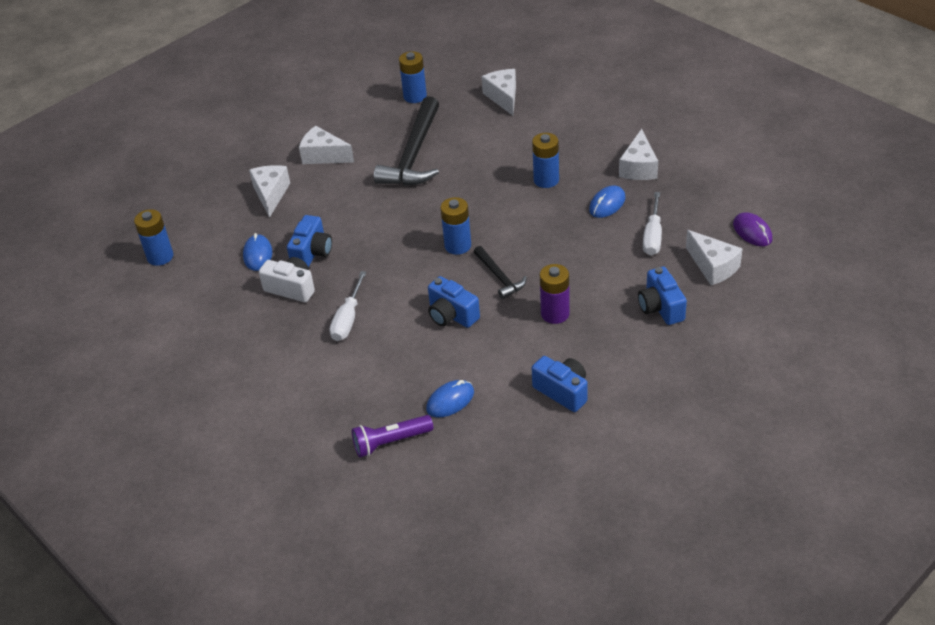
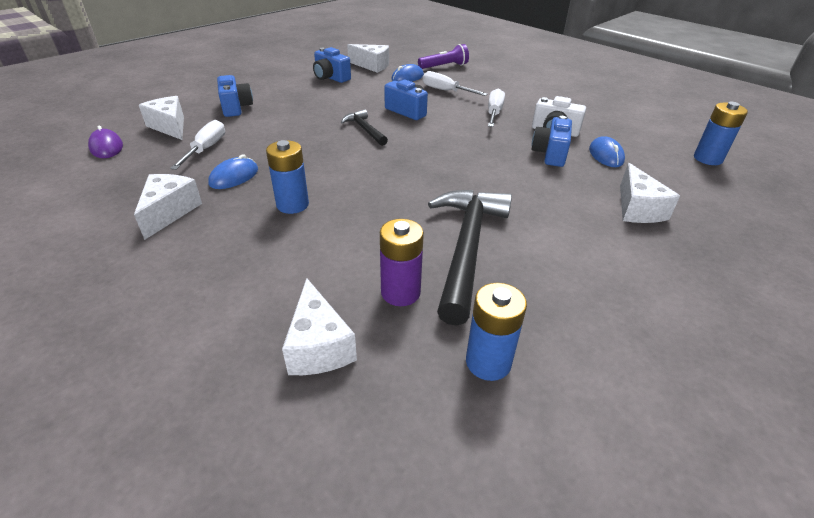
camera: 175 degrees right, 5 degrees down
(323, 156) = (599, 254): white cheese -> white cheese (372, 66)
(399, 366) = (445, 91): none -> white screwdriver
(458, 246) = (403, 152): blue battery -> none
(555, 314) = (323, 108): purple battery -> purple battery (400, 292)

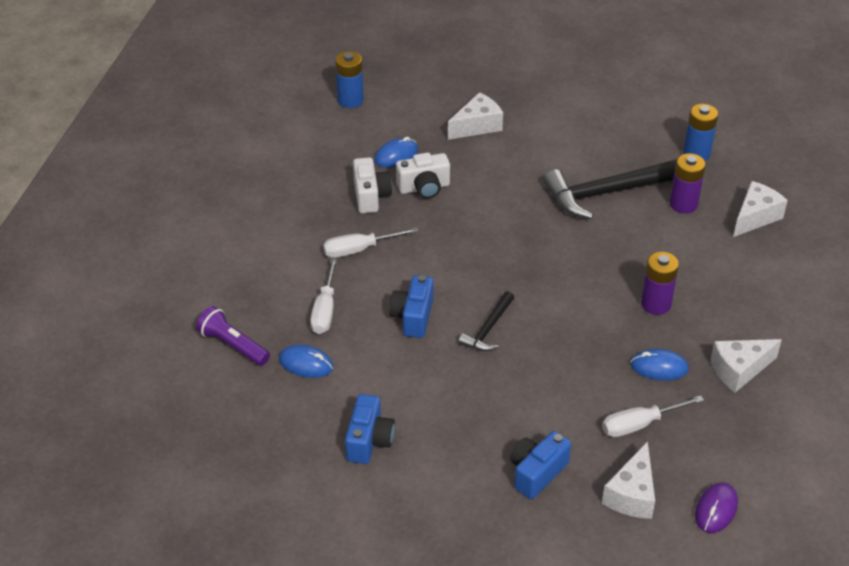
camera: 120 degrees left, 5 degrees up
(292, 205) = (656, 304): blue battery -> purple battery
(372, 66) = (288, 421): white cheese -> none
(550, 154) = (424, 188): blue camera -> white camera

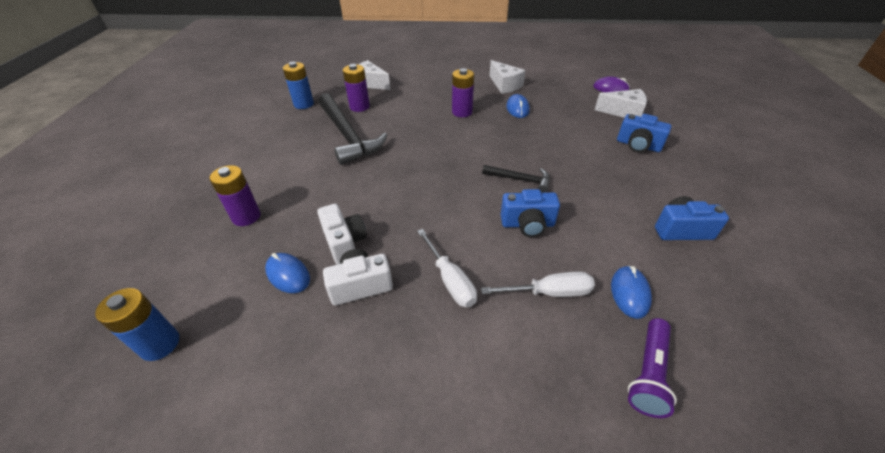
camera: 100 degrees left, 0 degrees up
(477, 126) = (246, 217): white cheese -> purple battery
(639, 424) = (569, 112): white screwdriver -> none

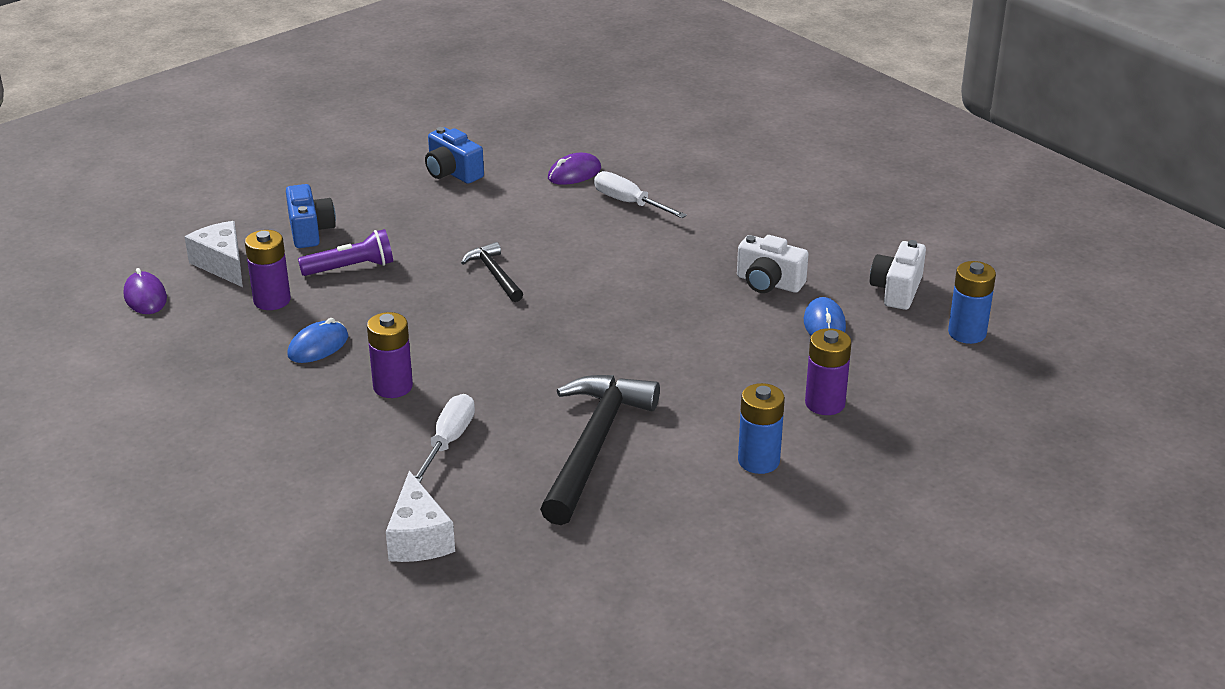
camera: 135 degrees left, 10 degrees down
(303, 104) = (584, 558): blue battery -> blue battery (758, 461)
(345, 243) = (746, 320): white camera -> white camera (896, 290)
(359, 107) = (508, 491): purple battery -> purple battery (272, 300)
(450, 280) = (691, 247): white screwdriver -> white screwdriver (448, 441)
(505, 85) = (246, 392): white cheese -> none
(527, 224) = (562, 242): blue camera -> none
(629, 293) = (574, 173): blue mouse -> purple mouse
(648, 373) = (639, 149): purple flashlight -> purple flashlight (351, 268)

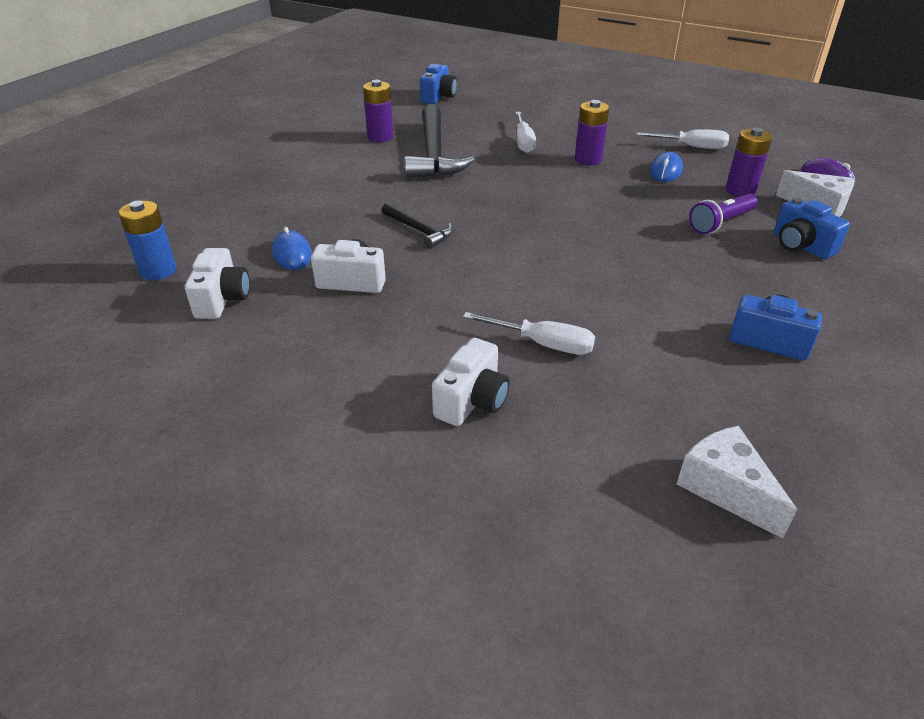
camera: 160 degrees right, 5 degrees up
(230, 378) = (692, 147): none -> white screwdriver
(418, 538) = (498, 108): white cheese -> white cheese (725, 489)
(494, 274) = (601, 241): black hammer -> black hammer (419, 230)
(499, 603) = (438, 97): none -> blue camera
(574, 173) = (638, 373): purple mouse -> none
(707, 181) = (472, 401): none -> white camera
(758, 461) = (325, 163): blue battery -> none
(825, 403) = (284, 199): purple battery -> purple battery (380, 137)

